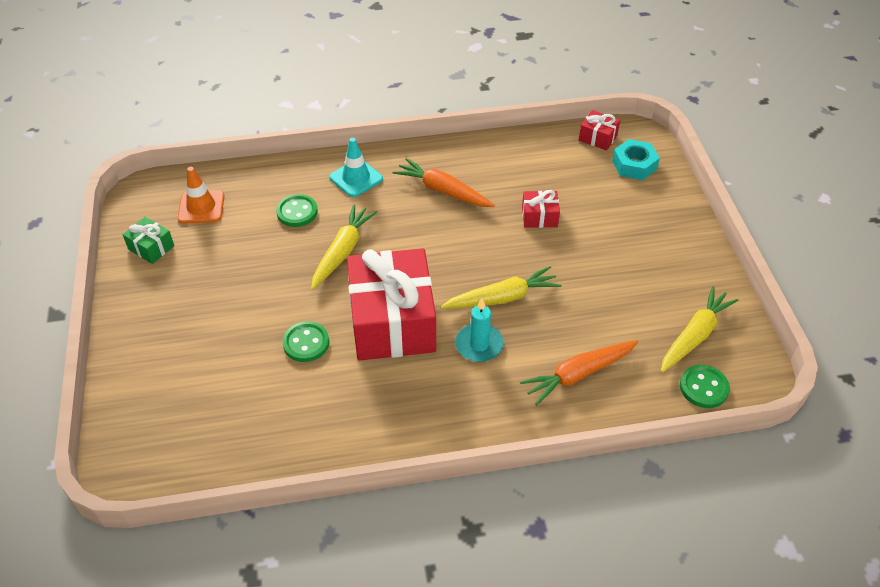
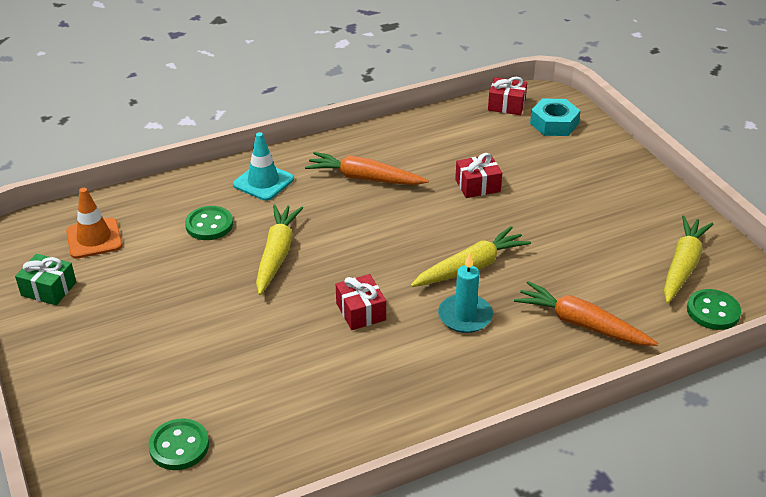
camera: 15 degrees left, 10 degrees down
(306, 343) = (271, 351): green button -> green button (179, 446)
(392, 321) = (361, 312): red gift -> red gift, size x0.42
(578, 374) = (581, 324): orange carrot -> orange carrot turned 75 degrees clockwise

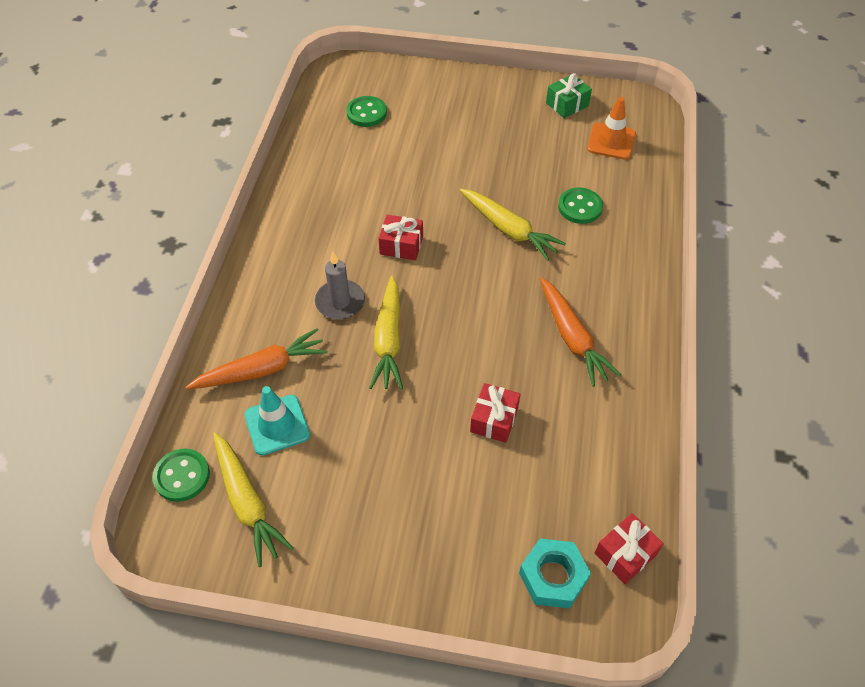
camera: 125 degrees right, 15 degrees up
(263, 182) = (618, 265): turquoise traffic cone -> turquoise traffic cone (277, 425)
(364, 178) = (572, 338): orange carrot -> orange carrot turned 105 degrees clockwise
(465, 316) = (340, 302): turquoise candle -> grey candle

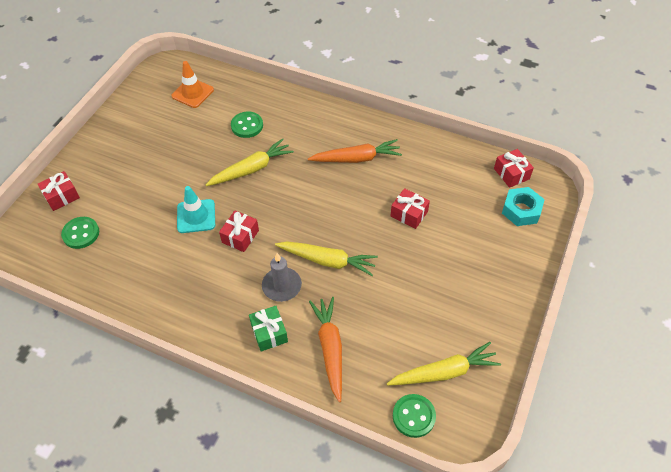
camera: 75 degrees left, 0 degrees up
(277, 425) = (383, 344): turquoise traffic cone -> turquoise traffic cone (196, 216)
(410, 83) = (62, 196): none -> red gift
(567, 104) = (142, 106): green gift -> green gift (269, 333)

